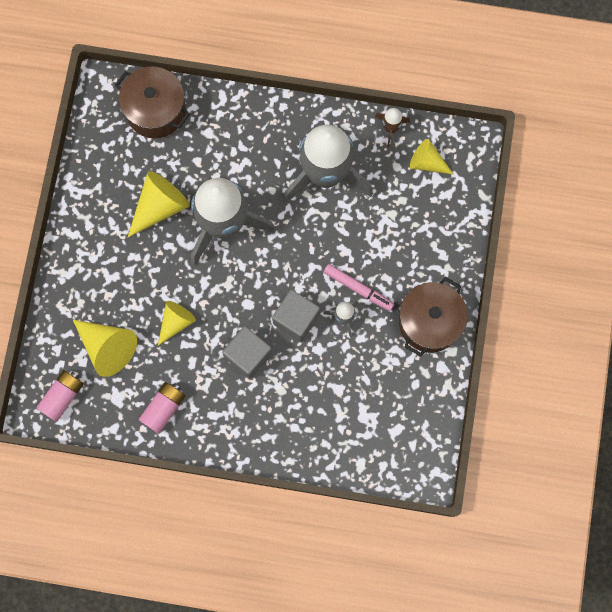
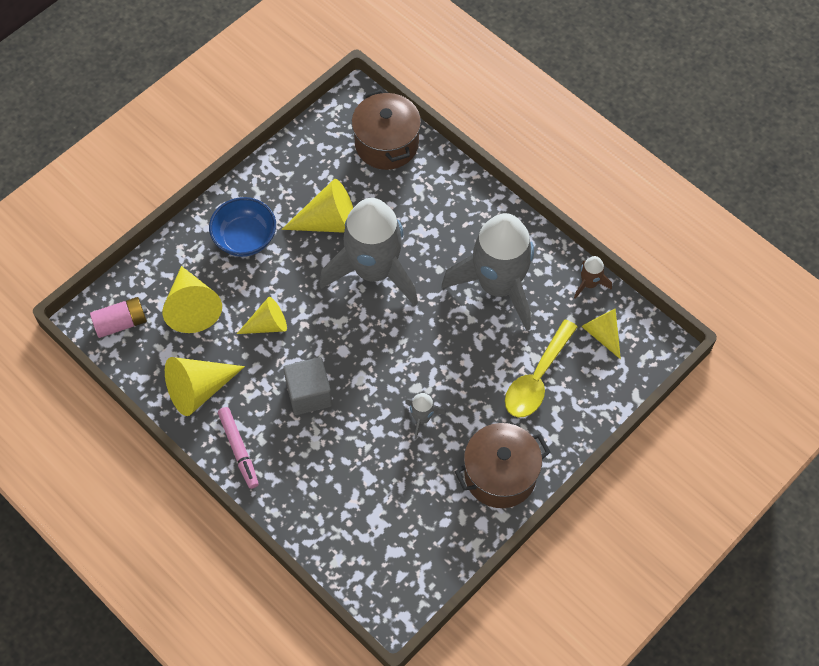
camera: 35 degrees right, 15 degrees down
(105, 263) = (245, 238): none -> blue bowl
(163, 408) = (199, 390): pink battery -> yellow cone
(296, 319) = (376, 391): grey cube -> none
(358, 289) = (454, 402): pink marker -> pink marker (239, 450)
(404, 230) = (537, 378): none -> yellow spoon

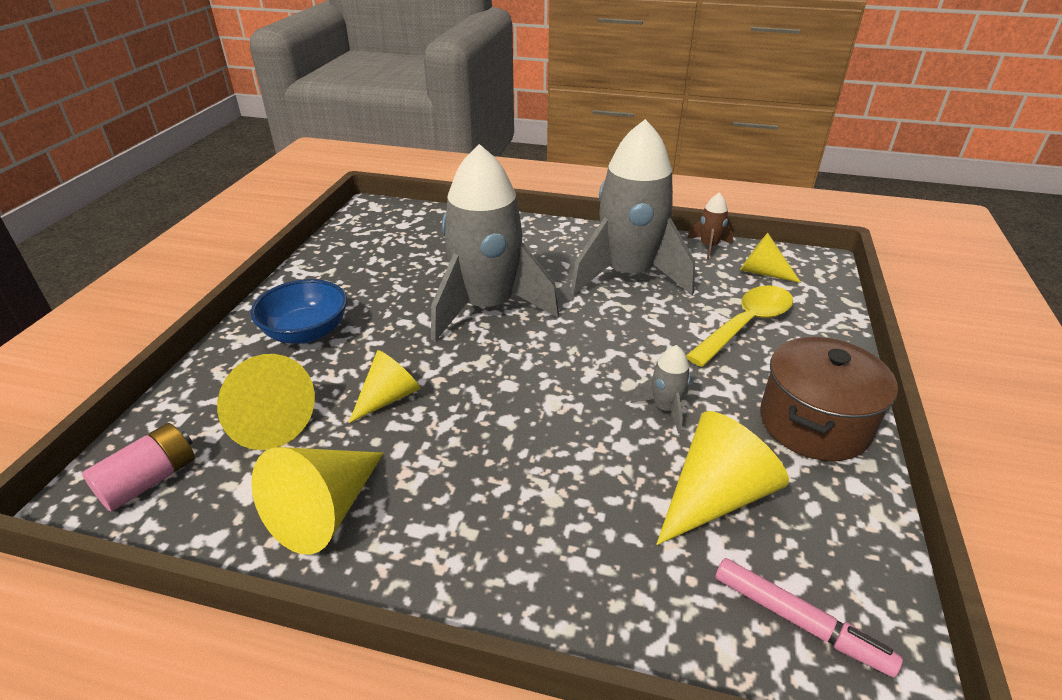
camera: 30 degrees left, 25 degrees down
(239, 450) = (440, 563): pink marker -> pink marker (799, 621)
(309, 394) = (499, 445): grey cube -> none
(329, 222) = (404, 288): yellow cone -> yellow cone (715, 496)
(386, 144) = (424, 224): brown pot -> none
(537, 378) = (746, 325): yellow spoon -> yellow spoon turned 135 degrees counterclockwise

